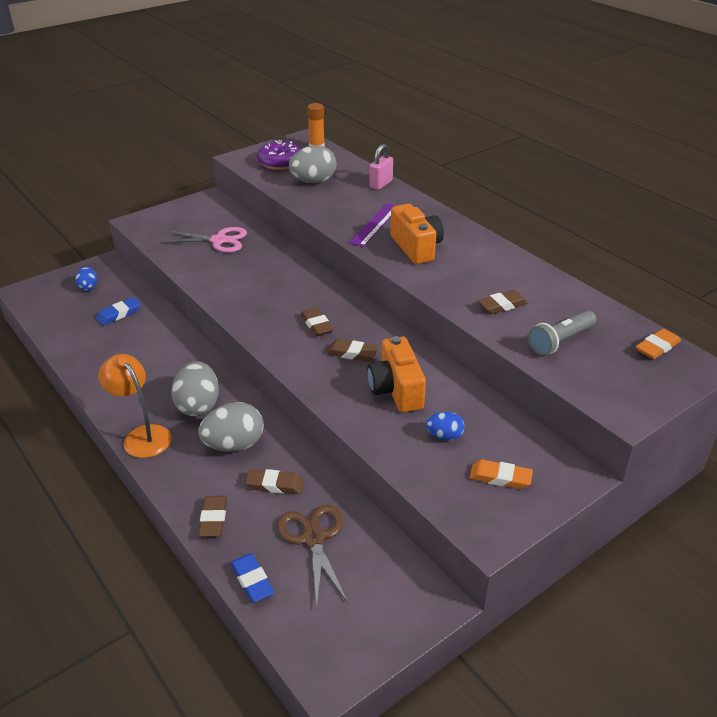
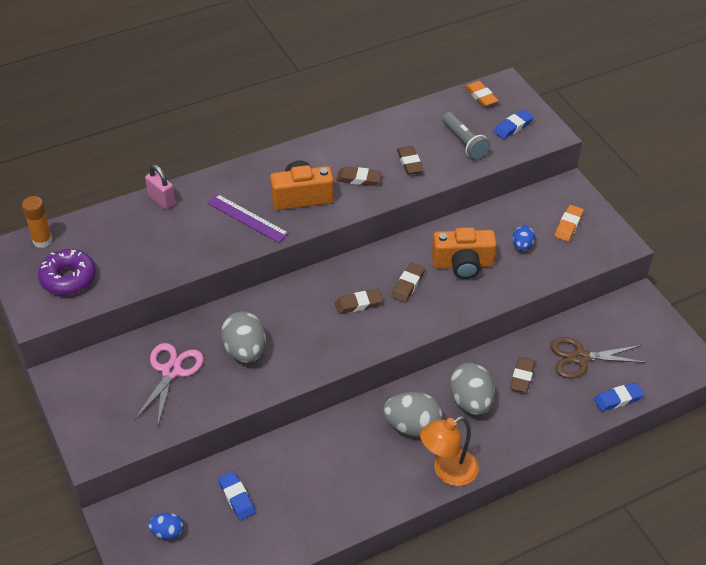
camera: 80 degrees left, 10 degrees up
(213, 519) = (555, 420): brown eraser -> brown eraser (359, 179)
(313, 181) = (132, 254): grey egg -> grey egg (245, 351)
(616, 378) = (513, 127): none -> blue eraser

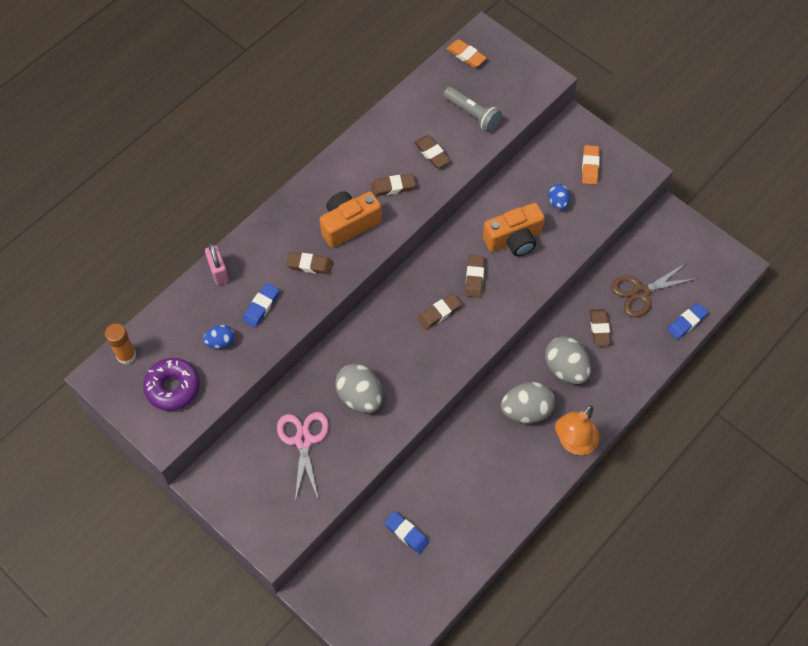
camera: 20 degrees left, 15 degrees up
(162, 200) = (219, 272): pink padlock -> pink padlock turned 45 degrees clockwise
(167, 532) = (363, 588): blue egg -> blue egg (220, 342)
(247, 218) = (309, 265): purple ruler -> brown eraser
(513, 127) = (509, 82): blue eraser -> blue eraser (261, 307)

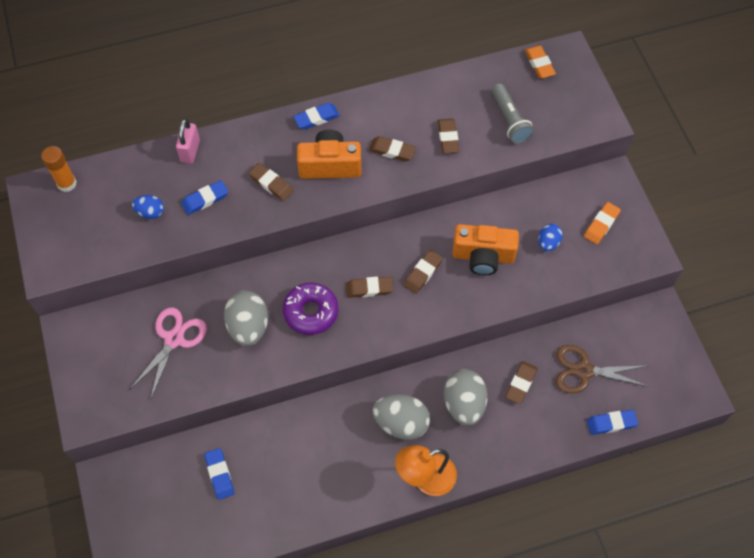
camera: 30 degrees right, 0 degrees up
(173, 387) = (85, 231): purple donut -> purple donut (311, 312)
(310, 190) = (316, 118): none -> blue eraser

